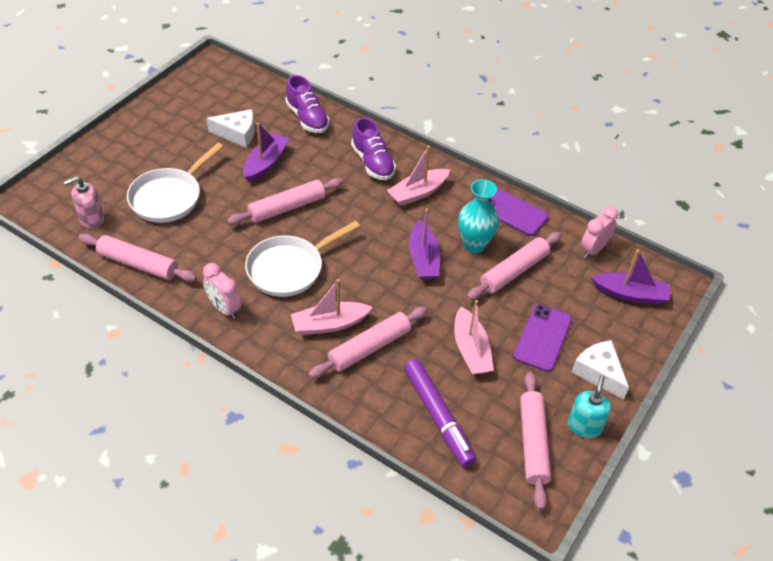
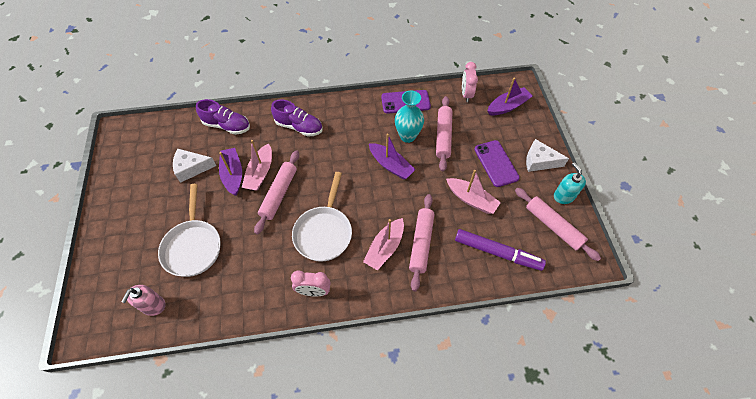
camera: 40 degrees left, 10 degrees up
(138, 264) = (224, 309): pink rolling pin -> none
(237, 134) = (191, 168): white cheese -> white cheese turned 150 degrees counterclockwise
(418, 193) = (345, 127): pink boat -> pink boat (260, 173)

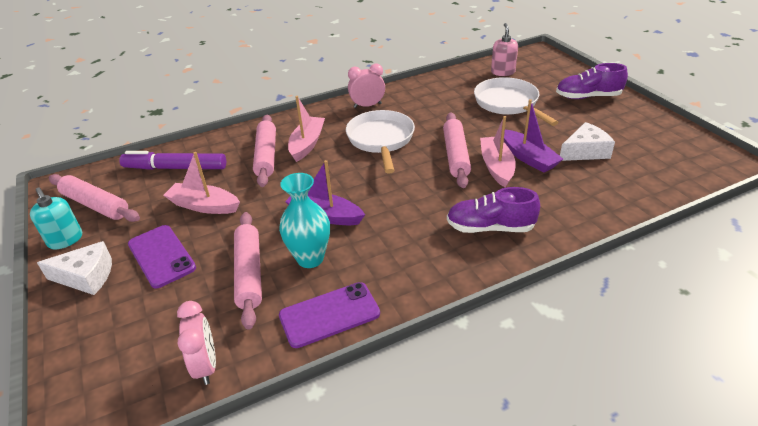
camera: 165 degrees right, 20 degrees down
(227, 126) = (596, 202): purple shoe -> purple shoe (588, 97)
(507, 106) = (119, 362): purple boat -> none

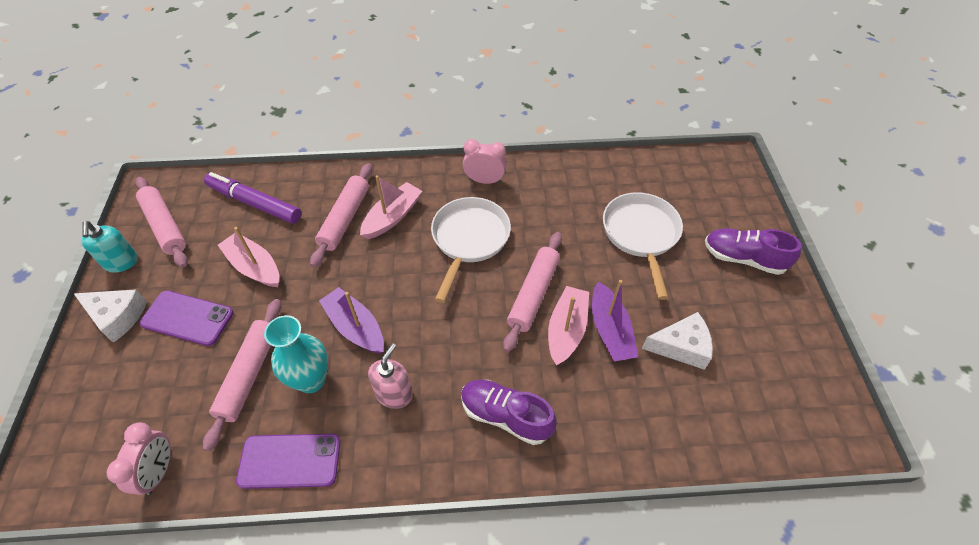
camera: 20 degrees right, 15 degrees up
(161, 256) = (187, 318): purple phone -> purple phone turned 60 degrees counterclockwise
(502, 72) = (667, 179): pink soap dispenser -> pink soap dispenser (394, 394)

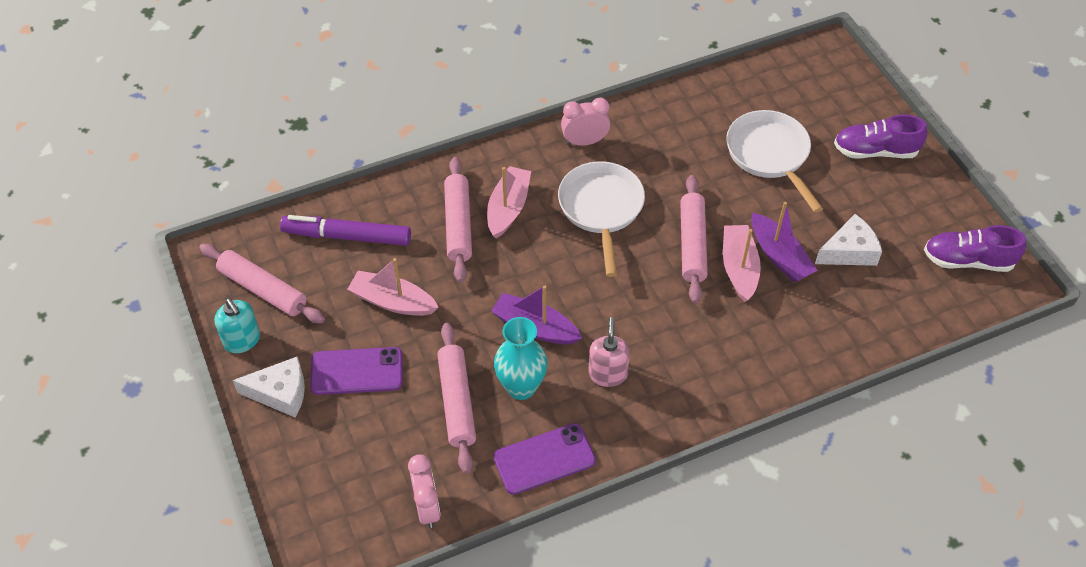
camera: 20 degrees left, 0 degrees up
(505, 416) = (719, 360): purple shoe -> purple shoe (968, 260)

